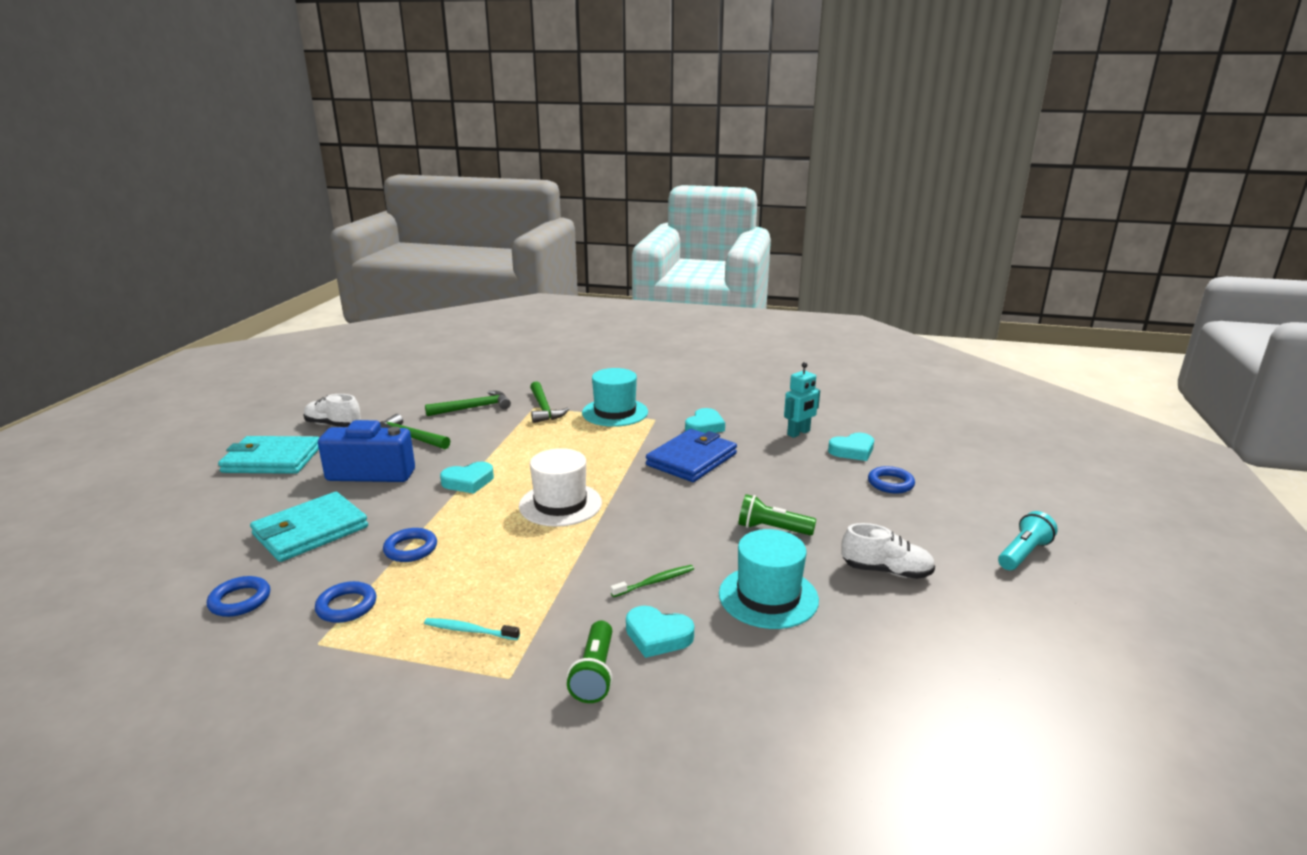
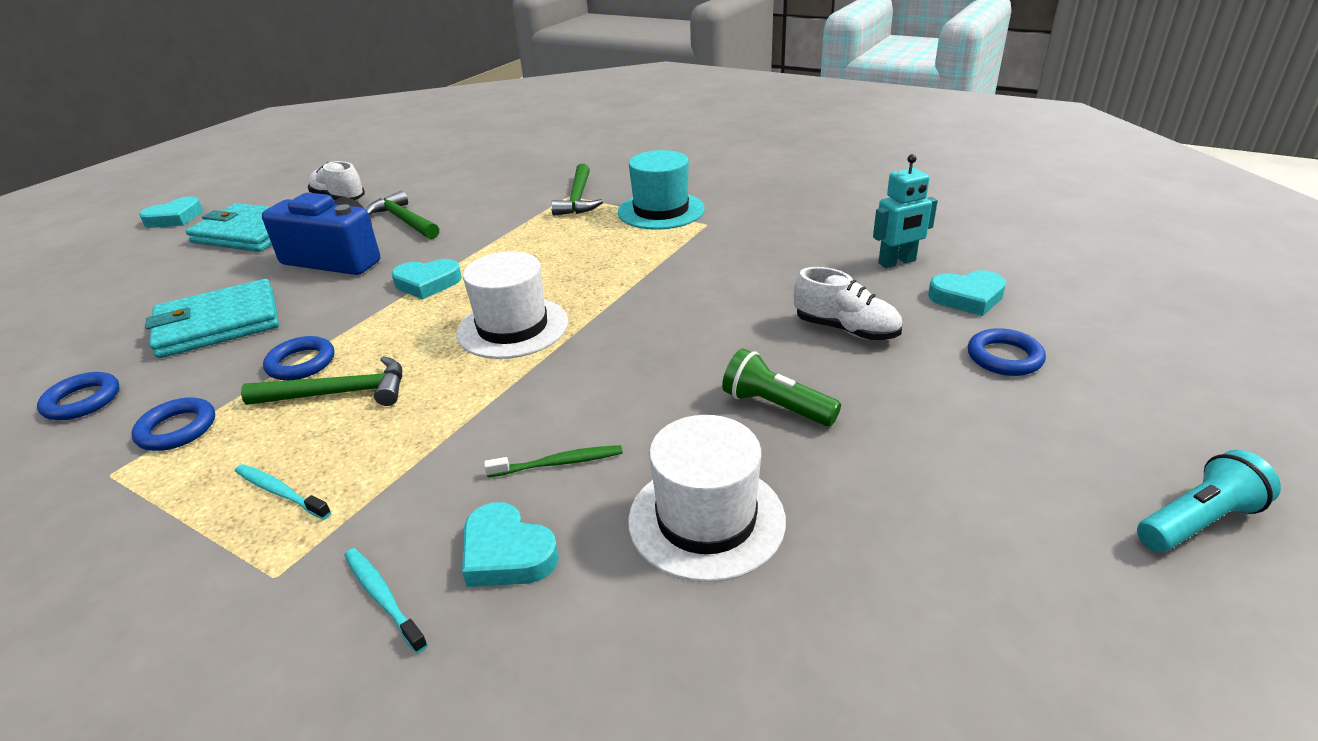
camera: 20 degrees right, 10 degrees up
(473, 408) = (499, 191): green hammer -> green hammer (339, 393)
(594, 673) = (383, 597): green flashlight -> turquoise toothbrush
(692, 459) = (721, 285): blue wallet -> none
(704, 426) = (767, 240): turquoise heart -> turquoise heart (175, 218)
(768, 597) = (706, 519): turquoise hat -> white hat
(886, 571) = (923, 510): white shoe -> white shoe (846, 330)

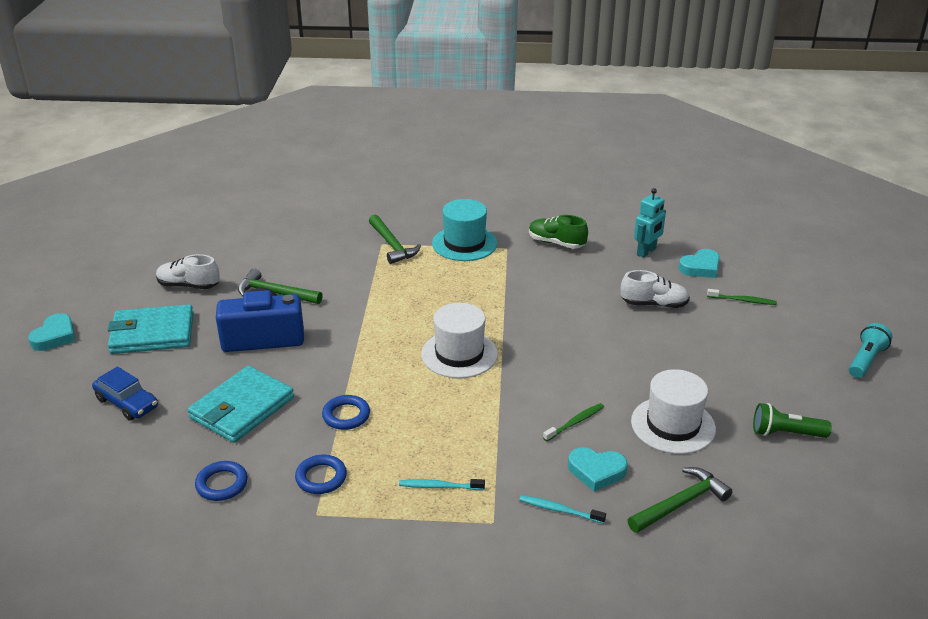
camera: 30 degrees left, 0 degrees up
(135, 290) = (127, 403): none -> blue car
(339, 393) = (399, 425): green hammer -> green hammer (681, 503)
(427, 283) = (361, 338): turquoise heart -> none
(776, 406) = (655, 359): green flashlight -> green flashlight (786, 433)
(777, 230) = (556, 243): none -> green shoe
(1004, 357) = (743, 300): blue ring -> green toothbrush

